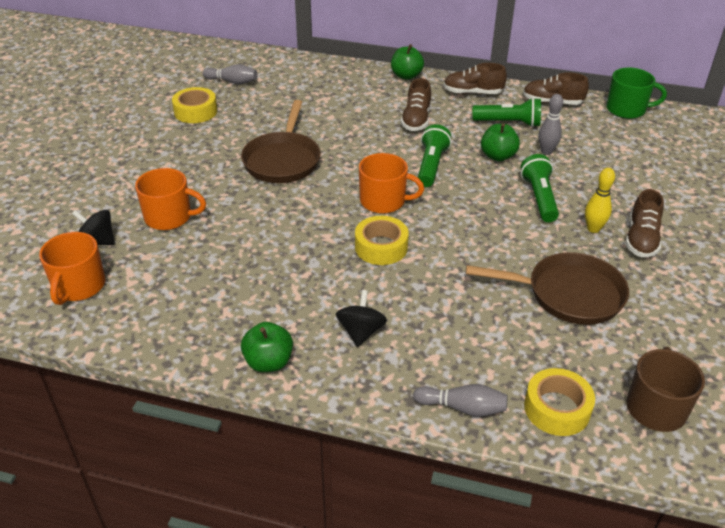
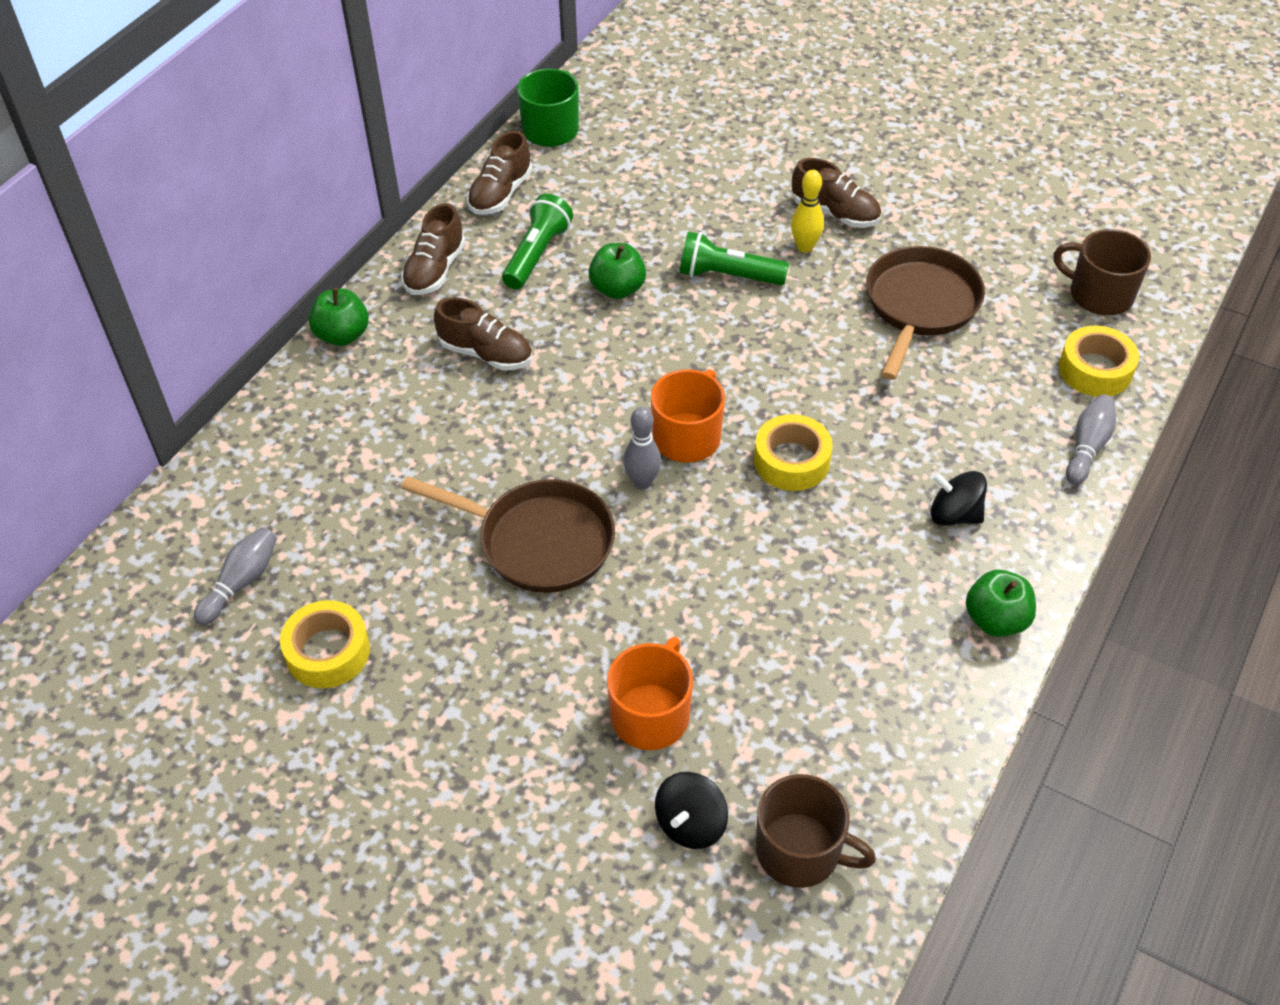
camera: 75 degrees left, 10 degrees up
(79, 286) = (800, 851): orange mug -> brown mug
(431, 166) = (616, 365): green flashlight -> none
(546, 152) = (624, 237): grey bowling pin -> grey bowling pin (642, 482)

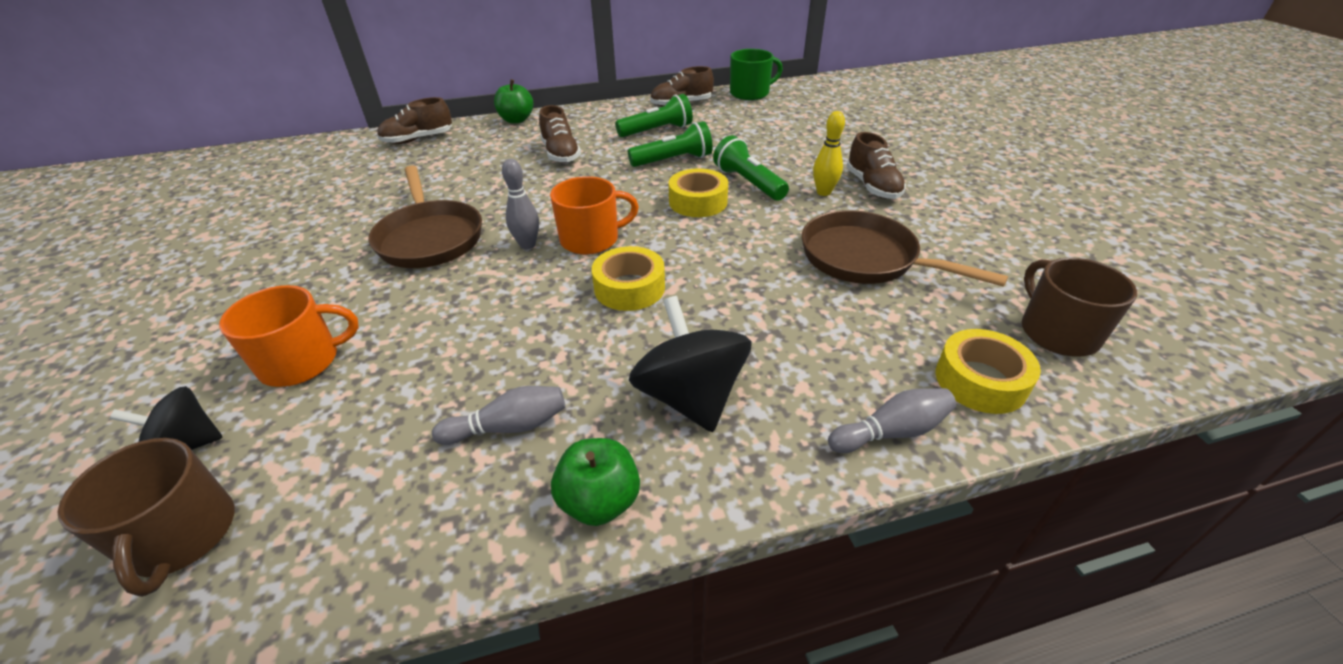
camera: 45 degrees right, 10 degrees down
(241, 583) = (302, 178): grey bowling pin -> grey bowling pin (508, 427)
(328, 652) = (267, 222): yellow tape -> yellow tape (698, 202)
(435, 270) = (599, 116): brown shoe -> brown shoe (418, 139)
(617, 289) = (673, 160): green apple -> green flashlight
(920, 306) = (865, 258): brown pan -> brown pan turned 120 degrees counterclockwise
(954, 515) = (690, 397): black spinning top -> black spinning top, size x1.62

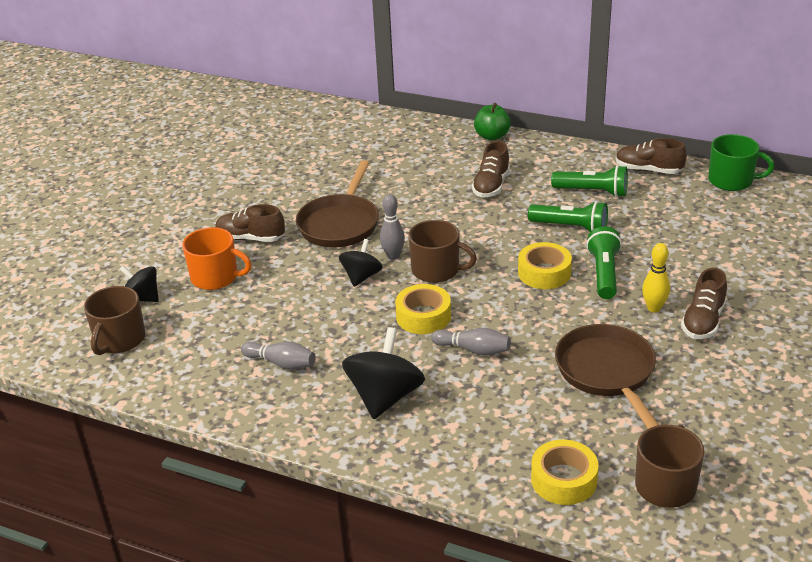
camera: 40 degrees right, 5 degrees down
(418, 139) = (403, 130): brown shoe -> brown shoe (250, 238)
(512, 279) = (361, 277): none -> black spinning top
(591, 239) = (437, 270): orange mug -> brown mug
(599, 501) = (289, 419): green apple -> none
(891, 432) = (469, 473): grey bowling pin -> grey bowling pin (473, 350)

